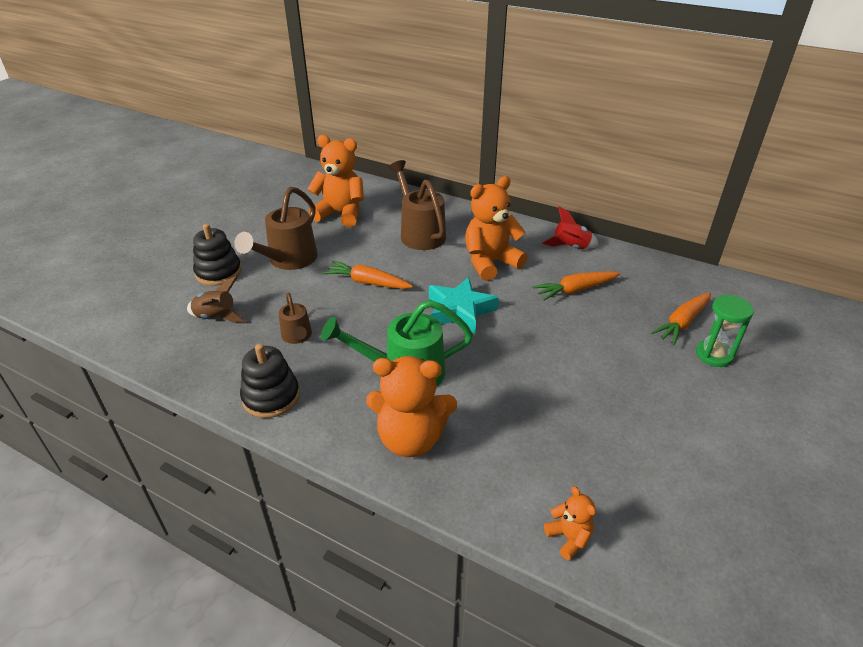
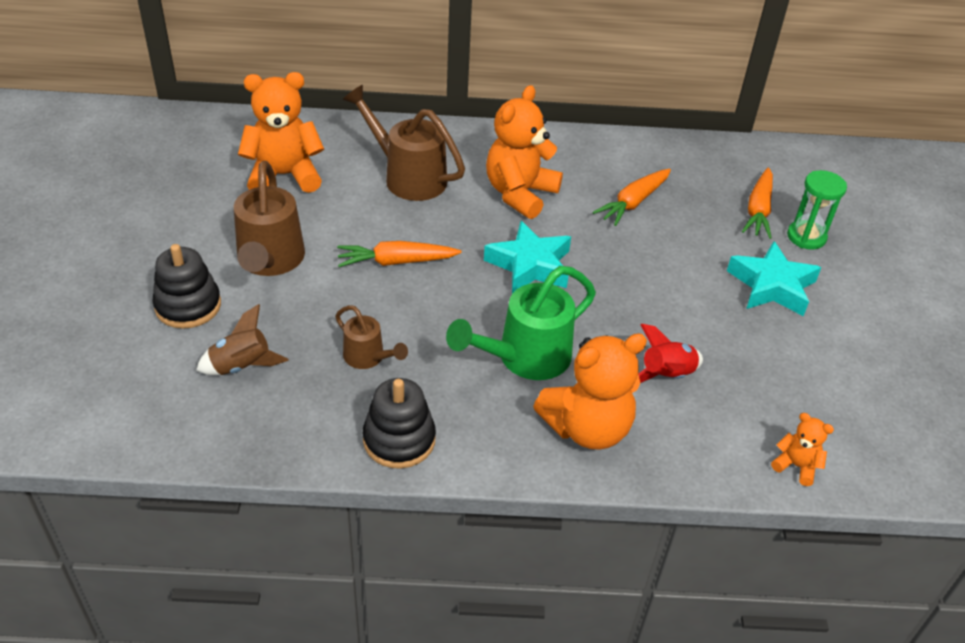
camera: 30 degrees left, 5 degrees up
(570, 247) = (593, 150): red rocket -> red rocket (666, 376)
(653, 383) = (772, 286): none -> turquoise star

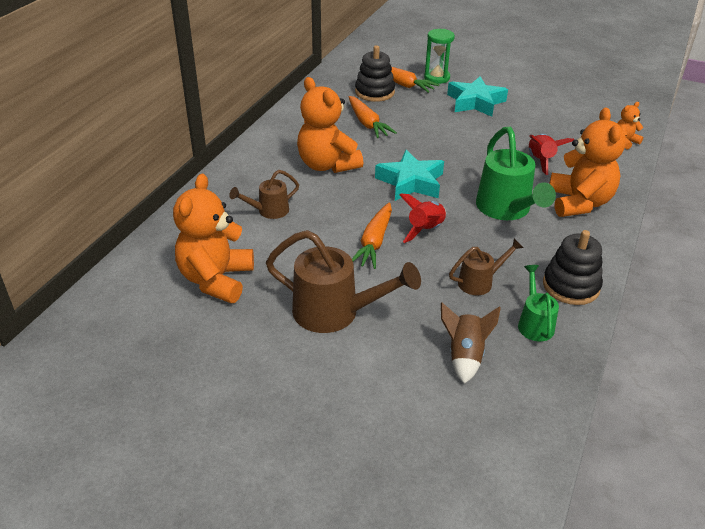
camera: 65 degrees left, 5 degrees down
(188, 306) = (371, 377): black stacking toy -> black stacking toy (374, 92)
(315, 415) = (534, 323): none -> green watering can
(408, 177) = (269, 211): brown watering can -> brown watering can, size x0.55
(441, 296) = (425, 230): none -> red rocket

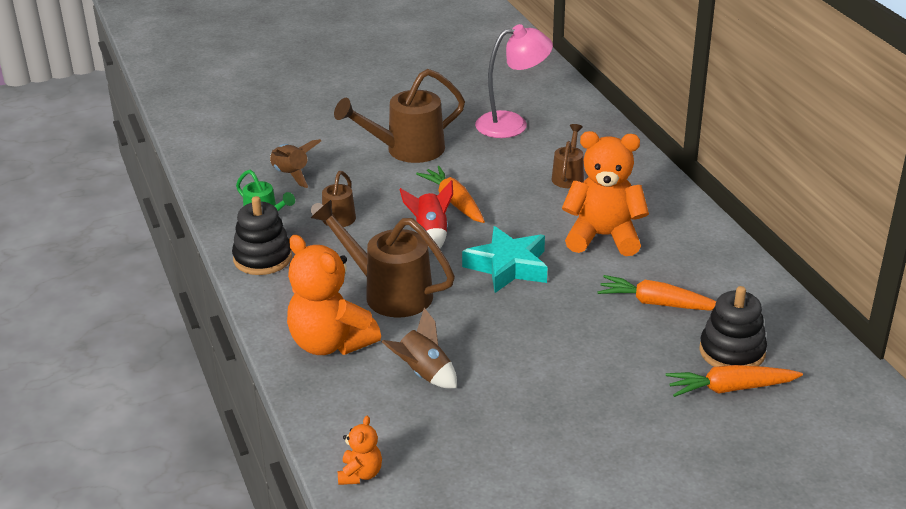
camera: 135 degrees right, 5 degrees down
(216, 280) = (512, 124): orange teddy bear -> pink lamp
(437, 78) = (717, 432): green hourglass -> none
(475, 102) = (608, 419): turquoise star -> none
(506, 209) = (389, 293): green watering can -> brown watering can
(541, 161) = (423, 374): red rocket -> brown rocket

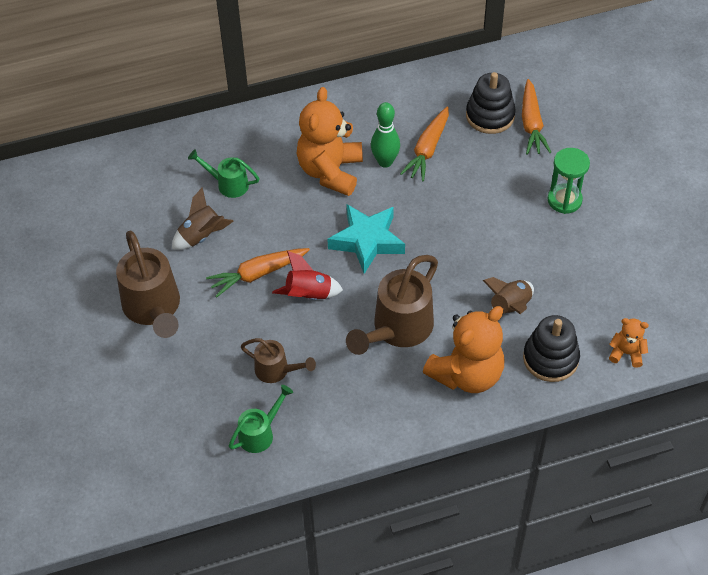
camera: 85 degrees left, 20 degrees up
(262, 258) = (332, 432): black stacking toy -> black stacking toy (550, 358)
(291, 175) = (181, 412): brown rocket -> brown rocket (201, 236)
(512, 124) = (121, 218): pink lamp -> none
(568, 176) = (228, 184): brown watering can -> green watering can
(603, 419) = (564, 200): none -> green hourglass
(628, 273) = (385, 162): none -> green bowling pin

